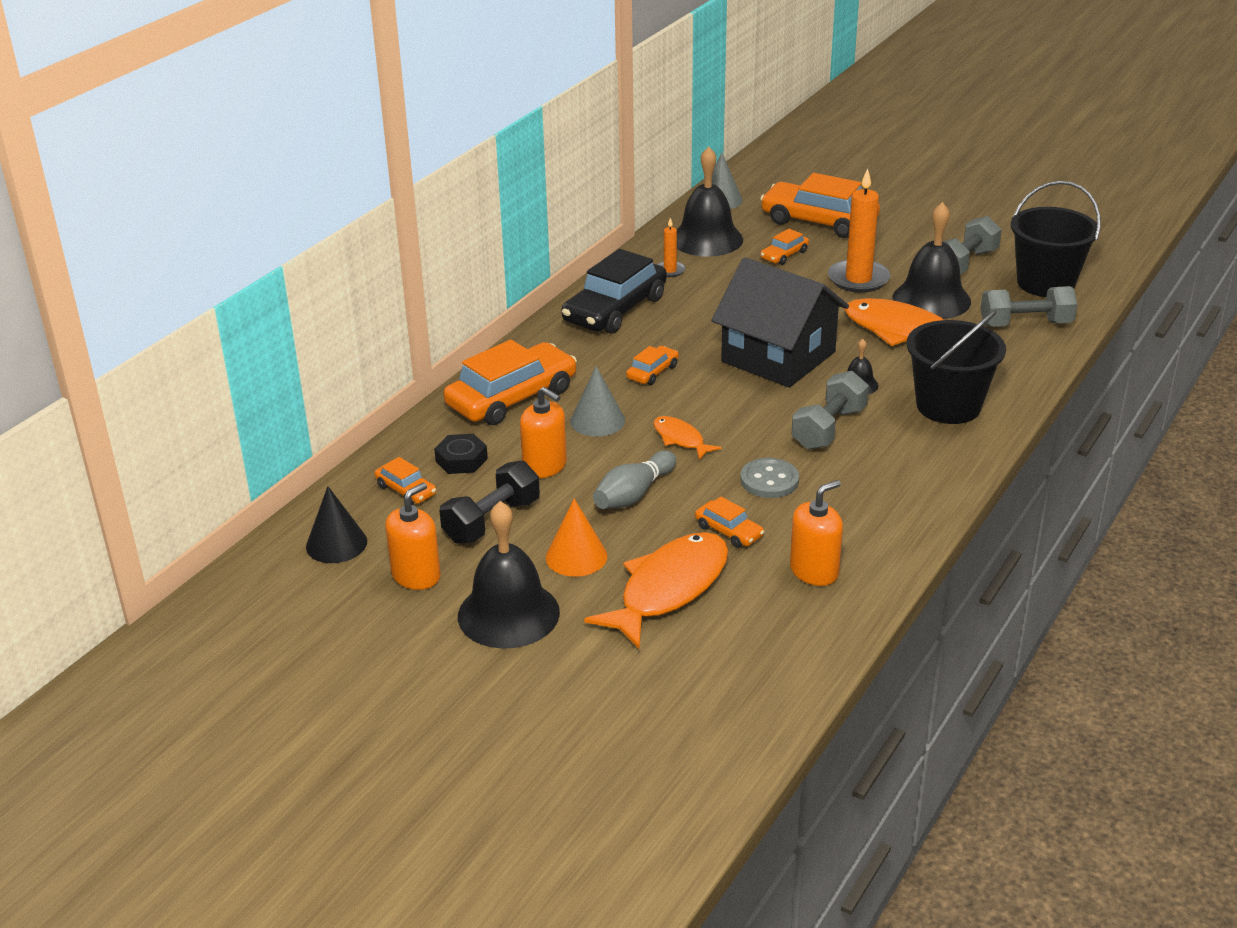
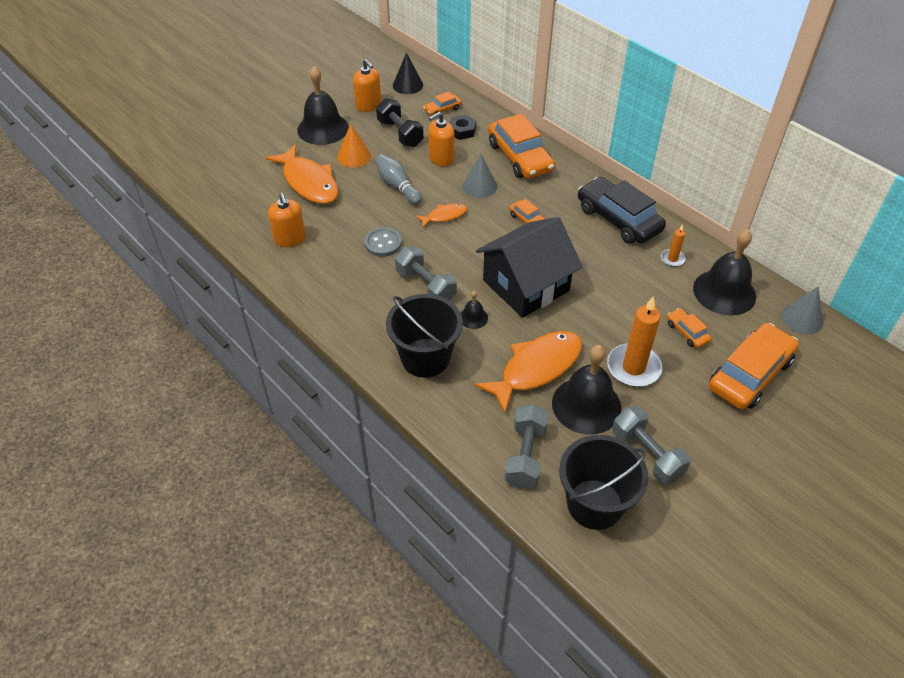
camera: 105 degrees right, 15 degrees up
(729, 531) = (344, 215): orange car -> none

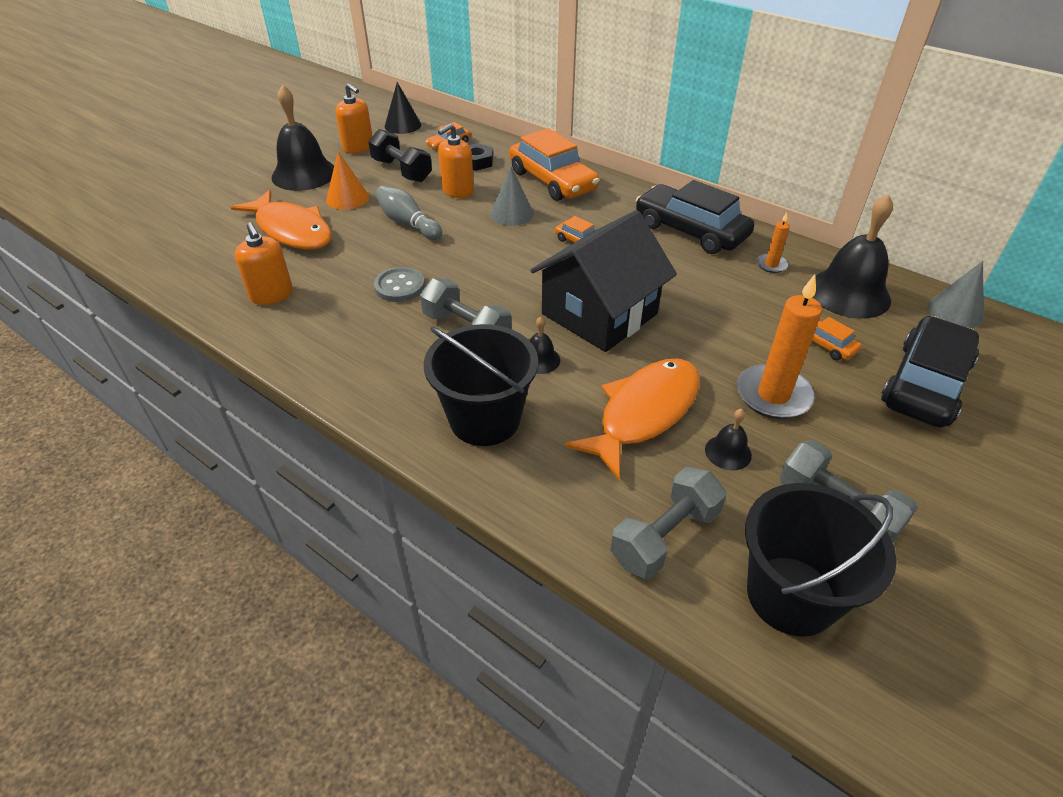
camera: 10 degrees left, 5 degrees down
(444, 216) = (474, 249): orange fish -> none
(525, 456) = (665, 537): grey dumbbell -> grey dumbbell turned 45 degrees clockwise
(586, 405) = (728, 452): black bell -> black bell, size x0.46
(750, 374) = (925, 384): orange car -> black car

